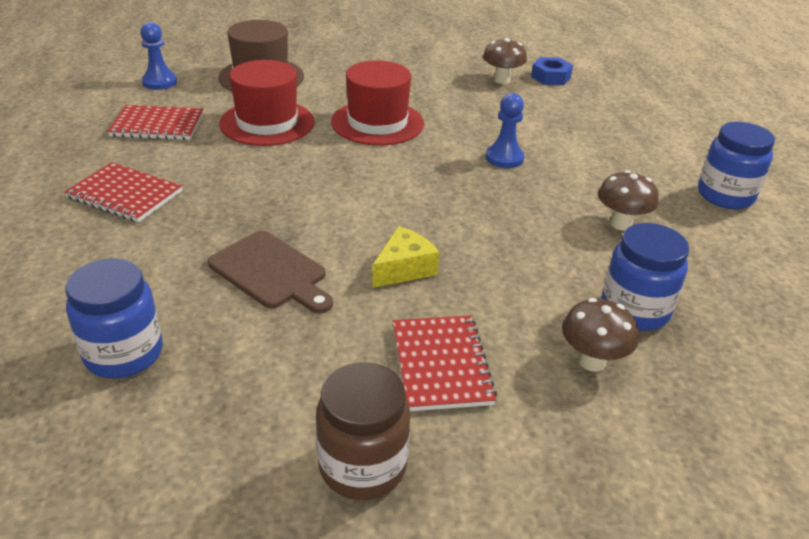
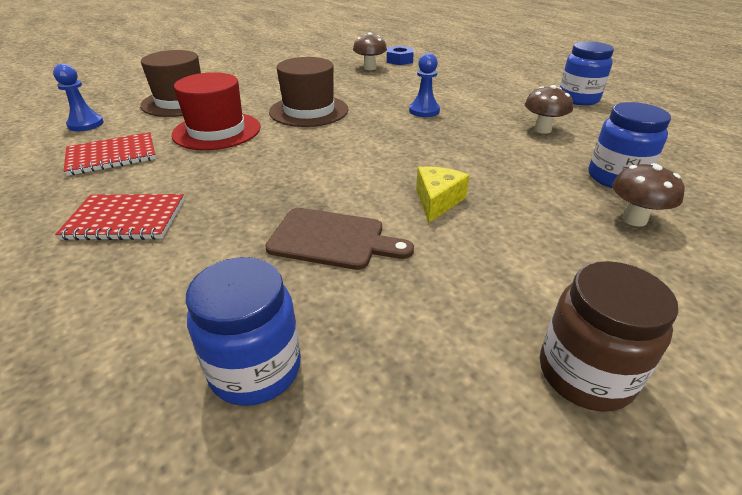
camera: 25 degrees left, 0 degrees up
(377, 123) = (309, 111): red hat -> brown hat
(441, 364) = (544, 261): red notebook -> none

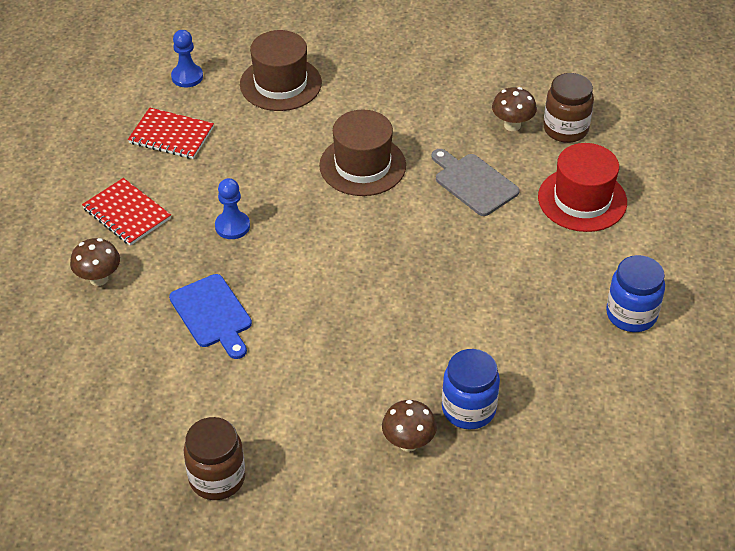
camera: 45 degrees right, 10 degrees up
(217, 131) = (264, 148): red hat -> red hat (582, 200)
(255, 369) = (94, 362): blue jar -> none
(332, 239) = (212, 314): brown cutting board -> blue cutting board
(393, 91) = (473, 183): none -> grey cutting board
(399, 60) = (565, 129): blue nut -> brown jar
(424, 111) = (456, 231): blue pawn -> blue pawn (232, 226)
(437, 201) = (312, 332): yellow cheese -> none
(542, 130) = (514, 325): brown mushroom -> brown mushroom (99, 279)

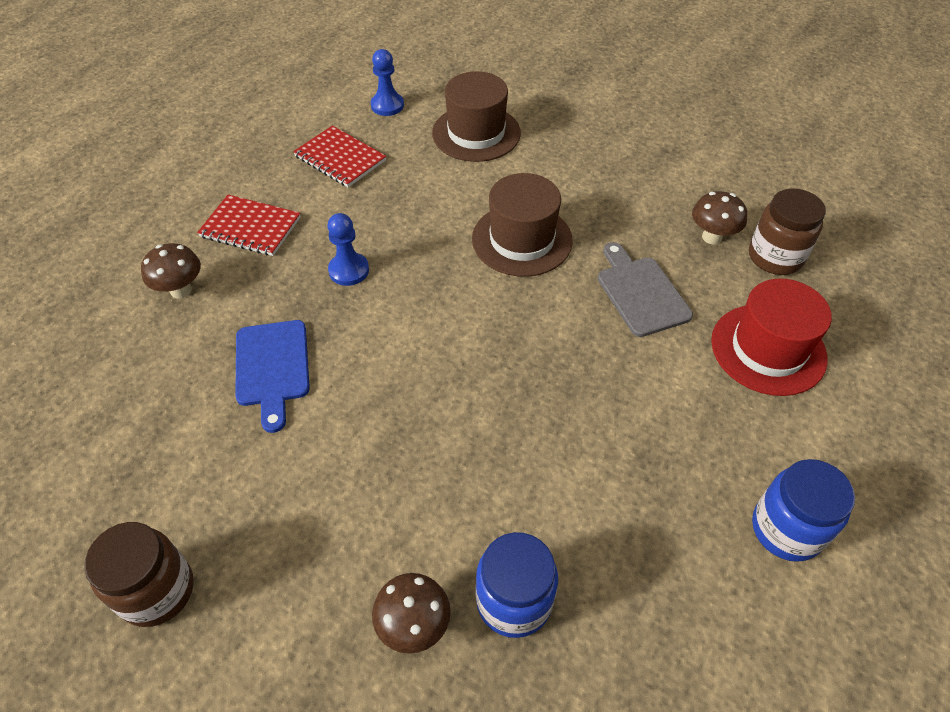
camera: 20 degrees right, 5 degrees up
(127, 213) = (250, 227): red notebook -> red notebook turned 45 degrees counterclockwise

